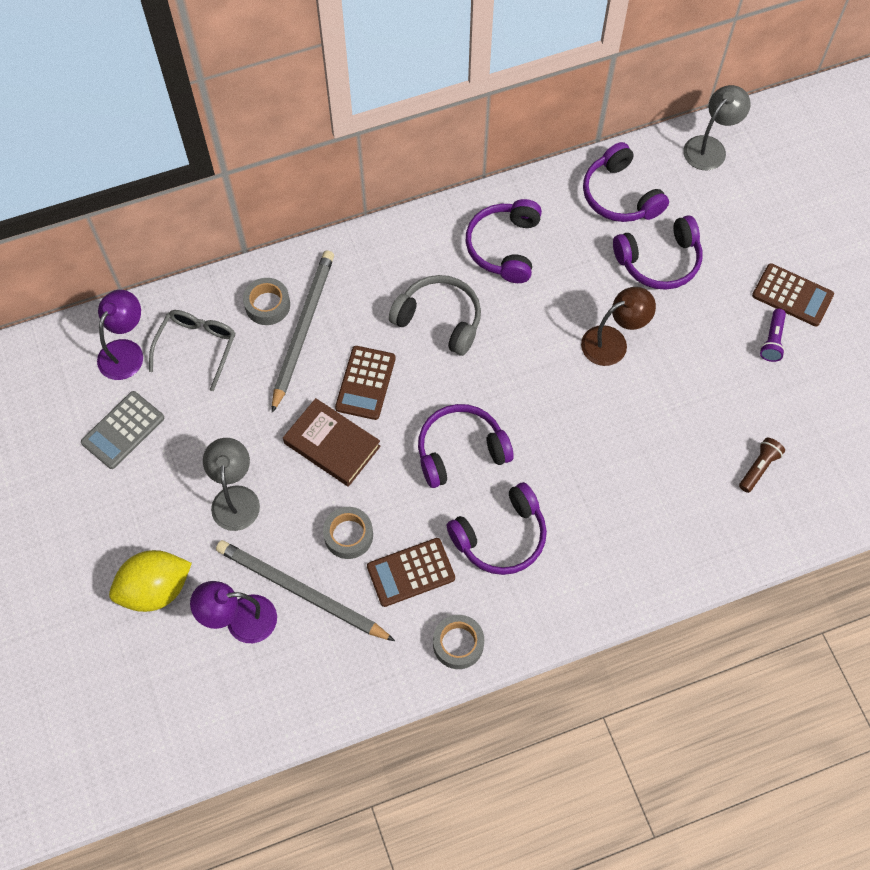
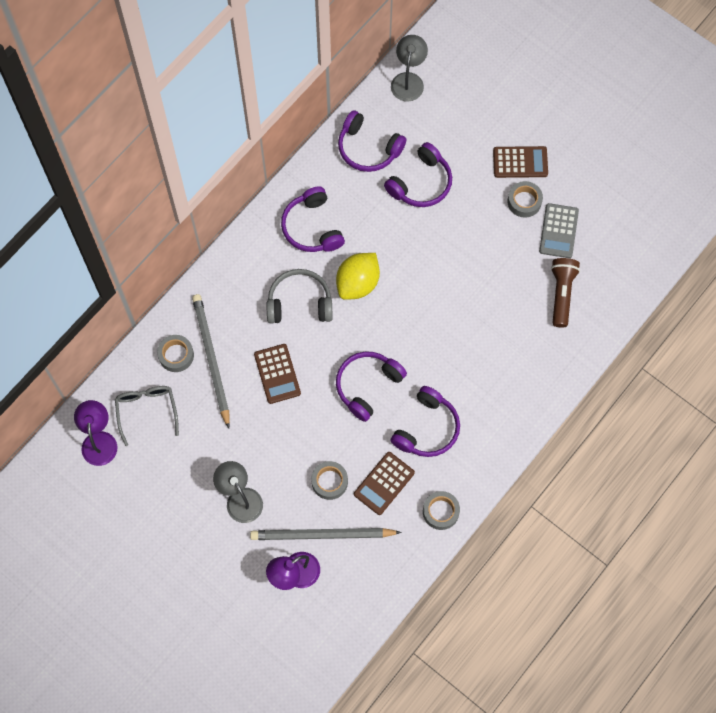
camera: 30 degrees left, 5 degrees up
(123, 430) = (134, 495): grey calculator -> grey calculator (558, 231)
(155, 589) = (227, 586): yellow lemon -> yellow lemon (358, 283)
(332, 445) = (281, 428): brown book -> none
(613, 341) = (422, 257): brown lamp -> none
(759, 468) = (562, 294): brown flashlight -> brown flashlight, size x1.60
(772, 341) = (524, 201): purple flashlight -> grey tape

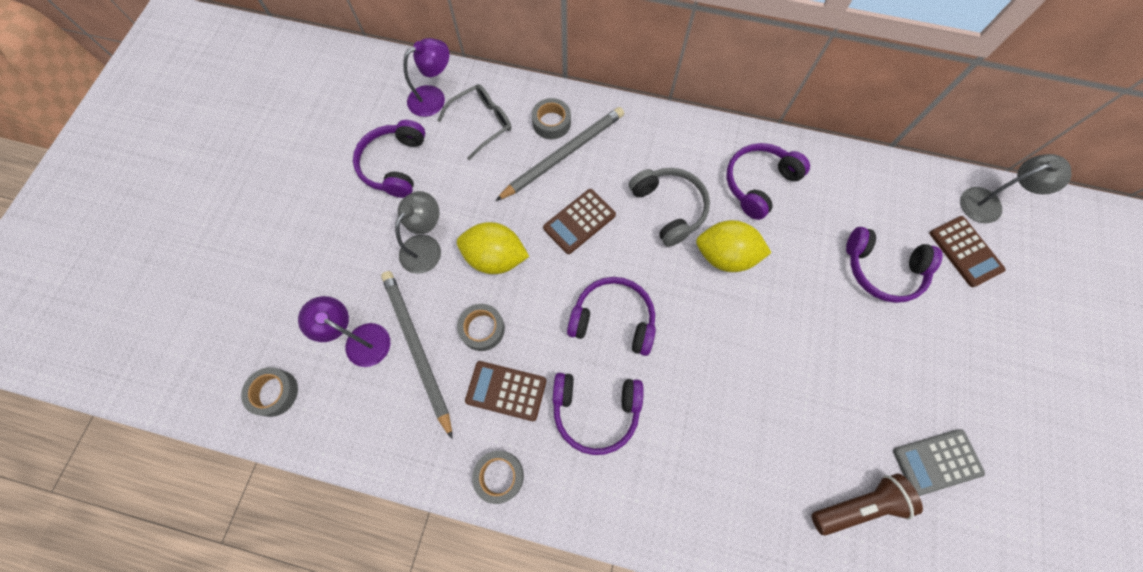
camera: 65 degrees right, 0 degrees up
(276, 449) = (495, 258): none -> yellow lemon
(368, 148) = (882, 198): purple headphones -> purple headphones (394, 165)
(520, 162) = (988, 371): brown calculator -> brown calculator (965, 251)
(524, 201) = (943, 399): grey tape -> grey tape (274, 393)

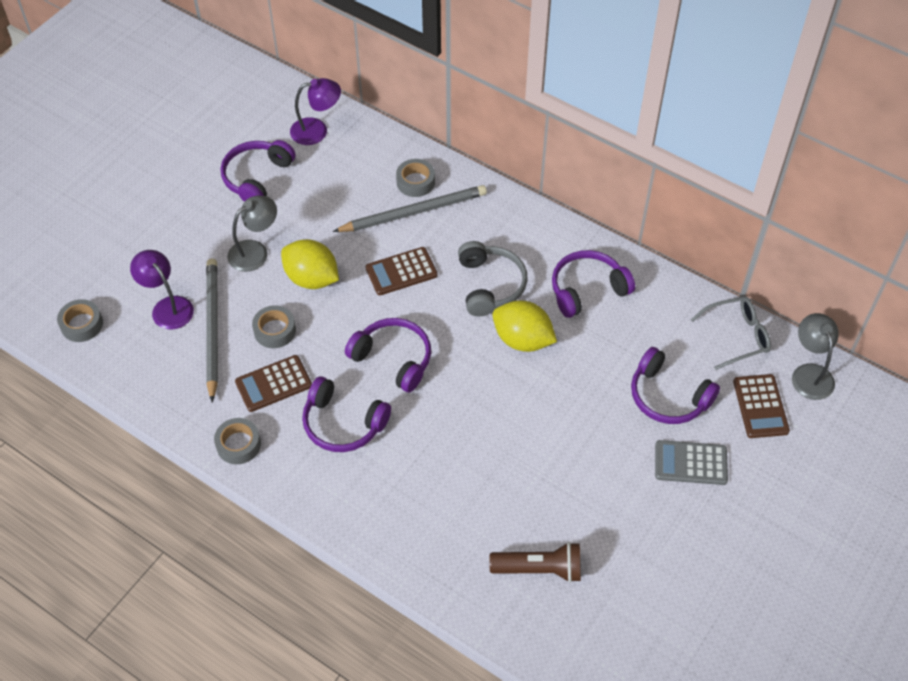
camera: 20 degrees right, 15 degrees down
(482, 123) = (351, 164): grey glasses -> grey glasses (737, 336)
(506, 390) = (273, 384): brown calculator -> brown calculator turned 60 degrees counterclockwise
(936, 461) = (631, 561): grey calculator -> grey calculator (690, 463)
(988, 203) = (810, 373): grey lamp -> grey lamp turned 105 degrees counterclockwise

